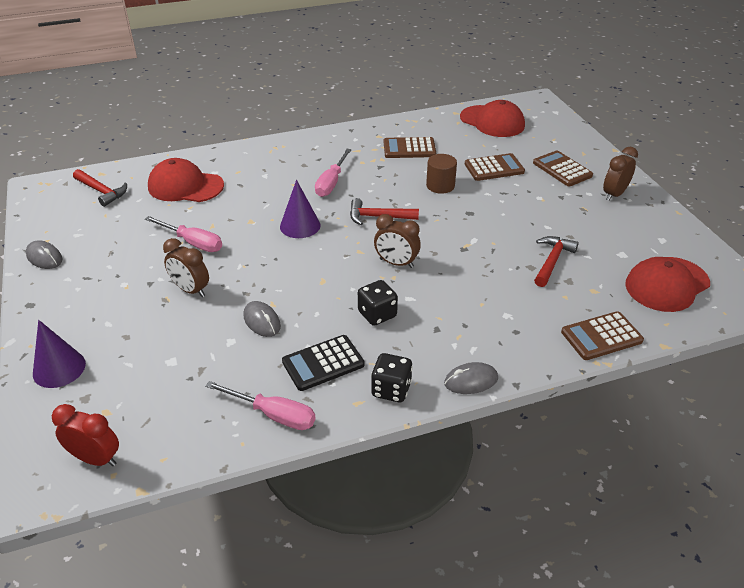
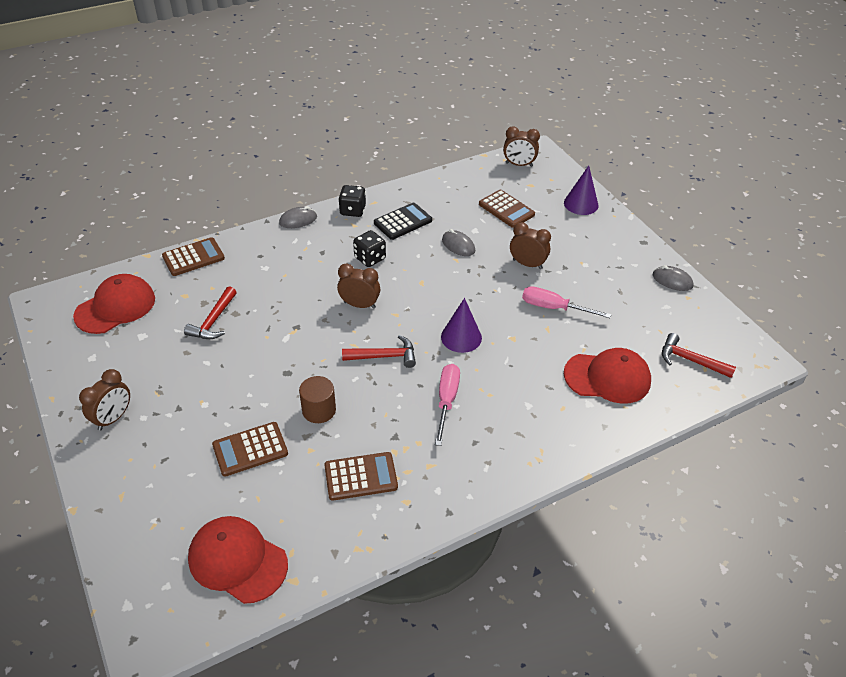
camera: 170 degrees right, 5 degrees up
(96, 458) = (519, 164): red clock -> brown clock
(273, 414) = (426, 192): pink screwdriver -> none
(562, 169) = (162, 457): brown calculator -> brown calculator (506, 209)

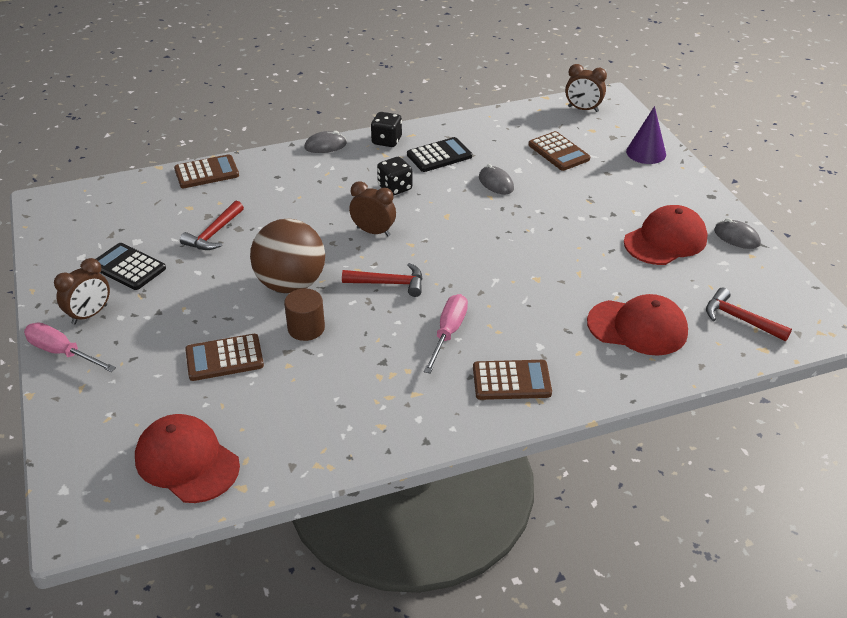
camera: 10 degrees right, 5 degrees down
(115, 307) = (116, 212): red cap -> red cap (665, 240)
(140, 364) = (128, 267): none -> black calculator
(295, 366) = (291, 284): none -> brown ball
(361, 476) = (337, 396): brown calculator -> brown calculator (511, 381)
(461, 337) = (479, 272): purple cone -> none
(527, 264) = (570, 207): brown clock -> none
(554, 308) = (591, 253): pink screwdriver -> pink screwdriver (62, 353)

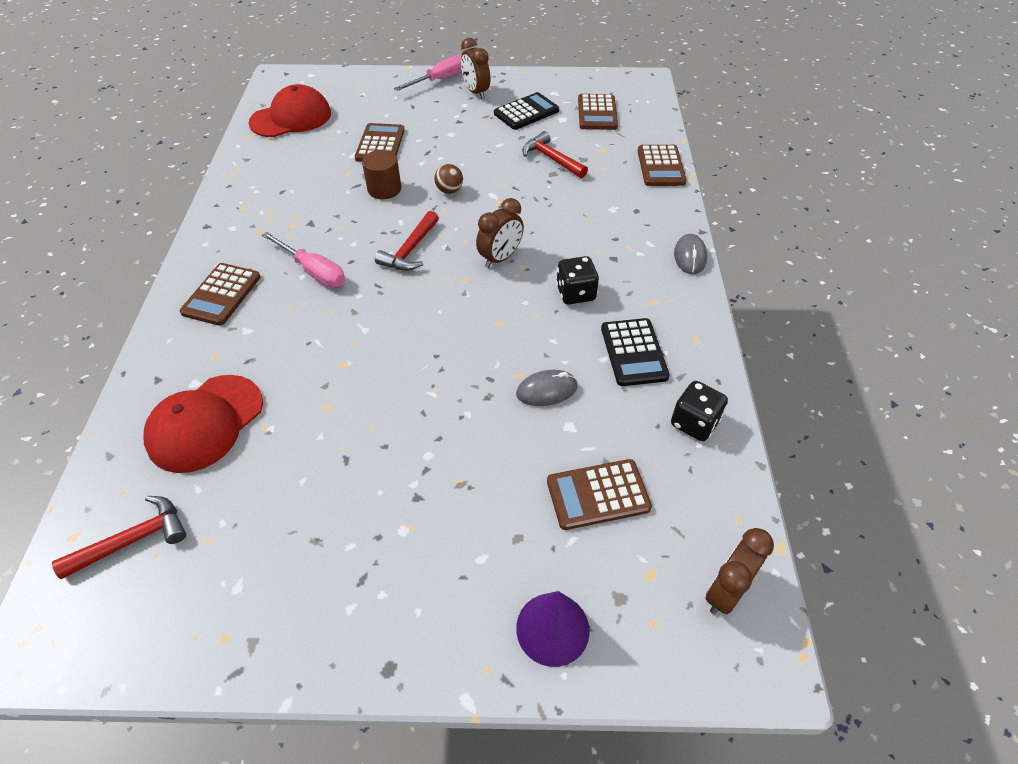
camera: 110 degrees right, 10 degrees up
(120, 221) = (597, 113): none -> brown calculator
(291, 284) = (449, 190): brown ball -> brown ball, size x0.40
(386, 141) = (686, 311): black dice -> black dice (694, 423)
(665, 240) = (325, 534): red cap -> none
(736, 237) = (273, 642): grey mouse -> none

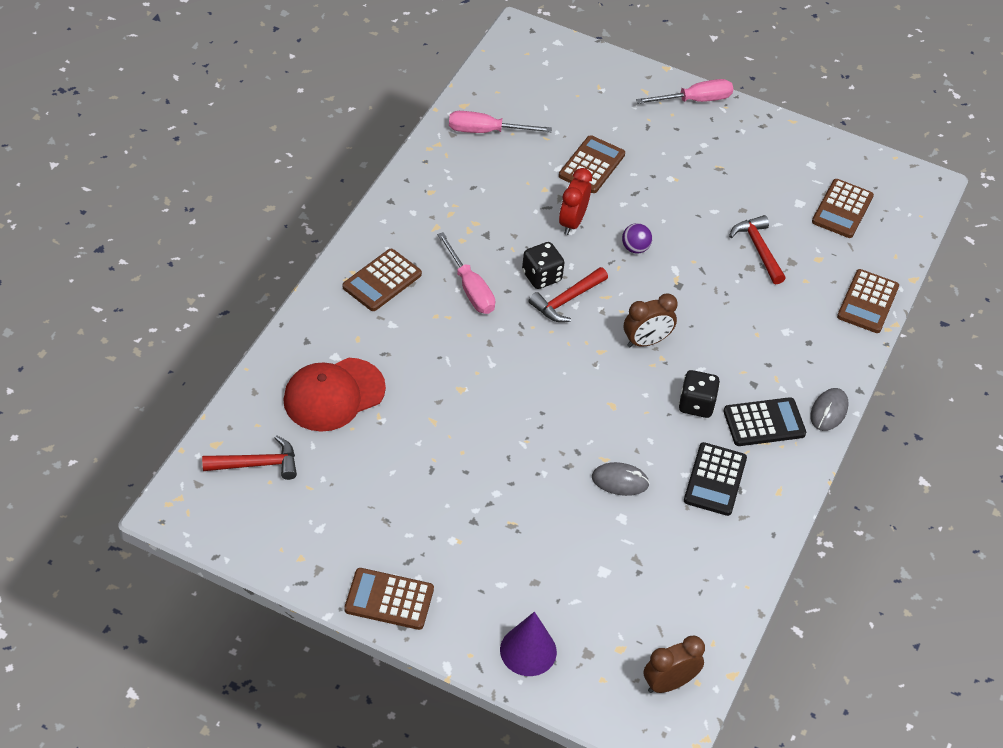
camera: 20 degrees right, 0 degrees up
(276, 148) = (486, 131): none -> pink screwdriver
(291, 118) = (515, 96): red cap -> none
(384, 189) = (572, 222): brown cylinder -> red clock
(449, 190) = (635, 248): brown ball -> purple ball
(476, 92) = (725, 132): brown clock -> none
(526, 112) = (765, 180): black calculator -> black calculator (764, 423)
(598, 495) = (614, 578): brown calculator -> brown calculator (389, 599)
(694, 423) = (728, 559): black dice -> black dice (541, 276)

